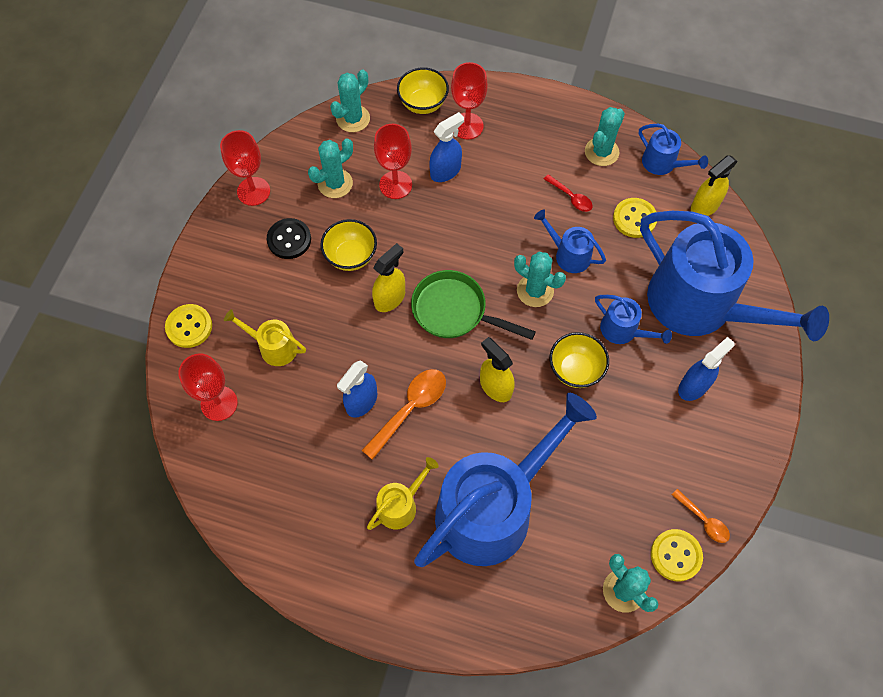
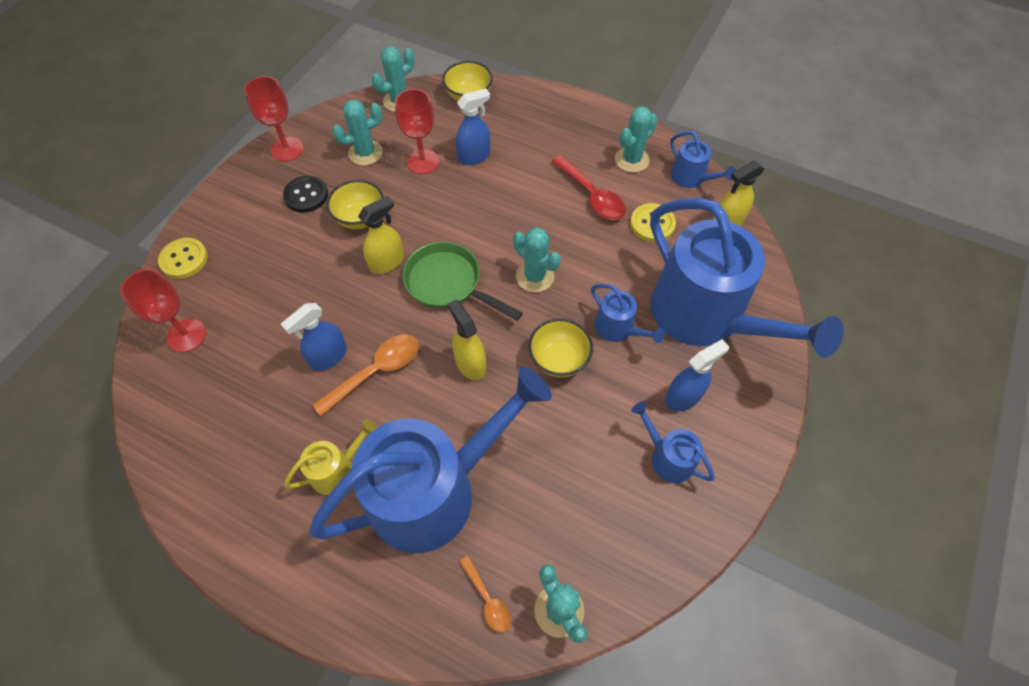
camera: 10 degrees right, 5 degrees down
(274, 347) = (258, 290): yellow watering can -> none
(467, 126) = (505, 121): red goblet -> none
(568, 255) = (577, 248): blue watering can -> blue watering can (668, 457)
(571, 197) = (591, 195): red spoon -> red spoon, size x1.71
(676, 555) = (627, 580): yellow button -> none
(703, 520) = (667, 545): orange spoon -> orange spoon (488, 599)

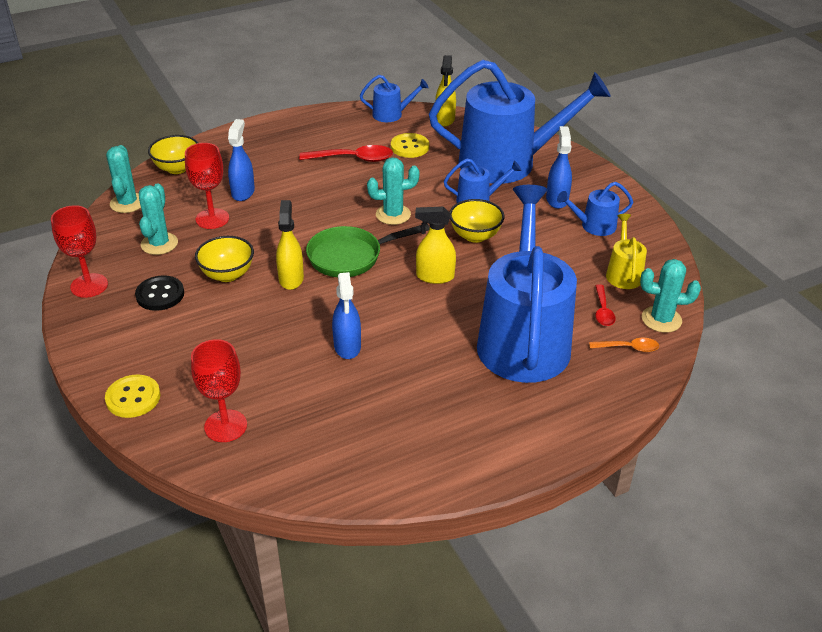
camera: 55 degrees left, 20 degrees down
(336, 469) = (457, 382): yellow watering can -> yellow watering can (623, 273)
(376, 372) = (390, 326): orange spoon -> none
(529, 542) = (603, 311): none -> red spoon
(631, 160) = (344, 129): turquoise cactus -> none

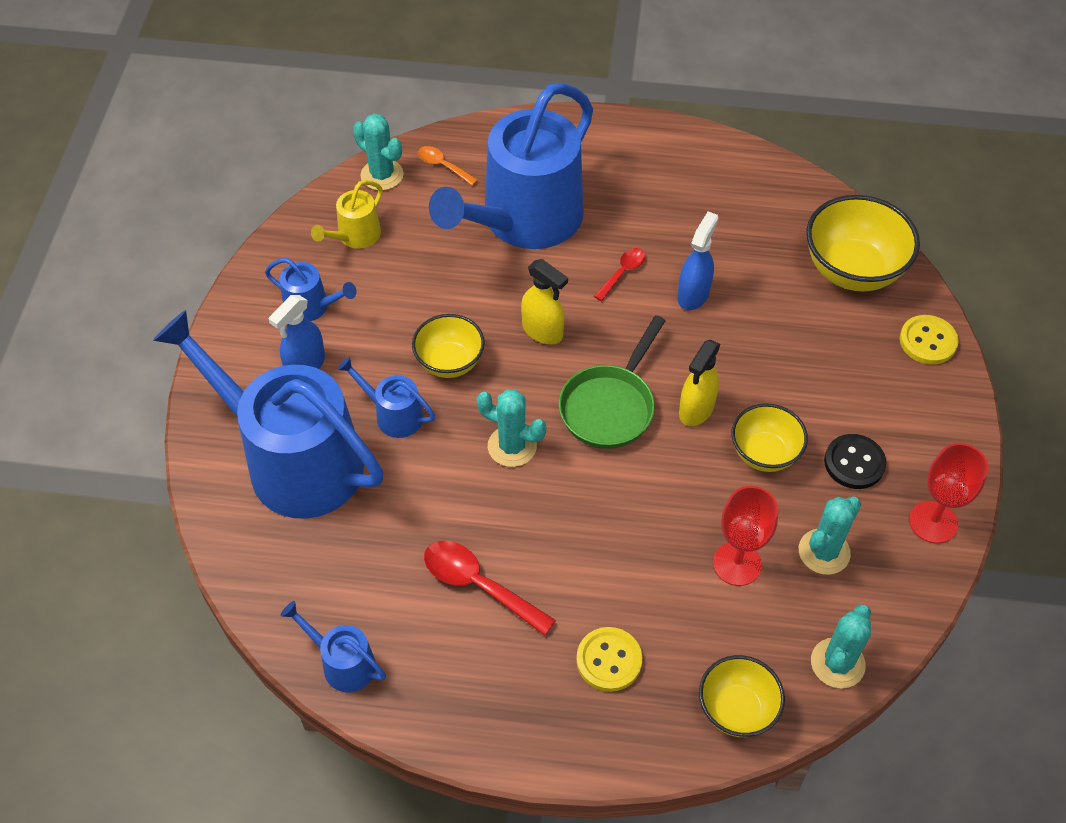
camera: 145 degrees left, 15 degrees up
(225, 426) = (852, 270): red goblet -> yellow bowl
(243, 192) = (670, 597): blue spray bottle -> none
(350, 257) = (610, 406): green pan -> green pan turned 105 degrees clockwise
(409, 147) = (384, 566): yellow button -> yellow button (609, 660)
(445, 119) = (281, 602): yellow spray bottle -> none
(603, 311) = (422, 209): red spoon -> red spoon (622, 273)

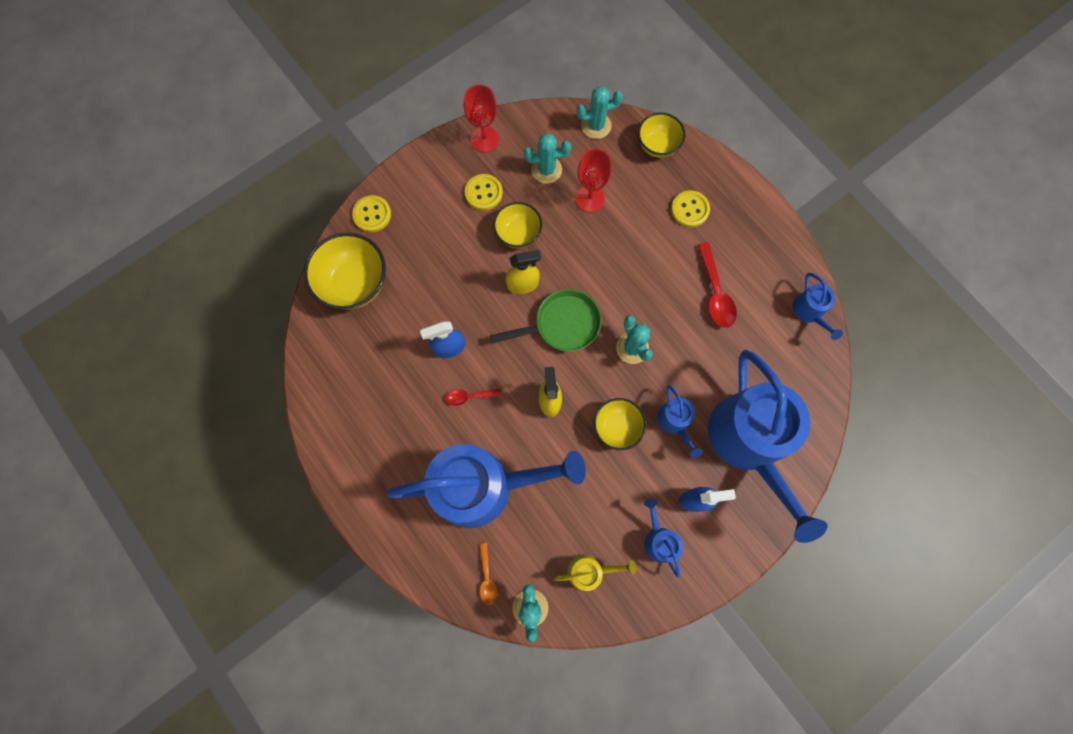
camera: 135 degrees left, 20 degrees up
(854, 463) = (483, 193): black button -> yellow button

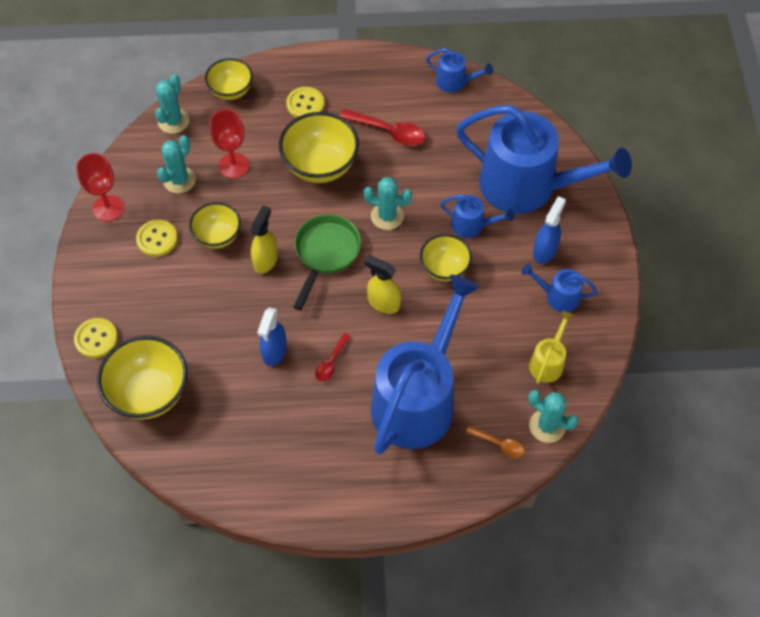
camera: 55 degrees left, 15 degrees down
(640, 263) = (320, 166): none -> yellow bowl

